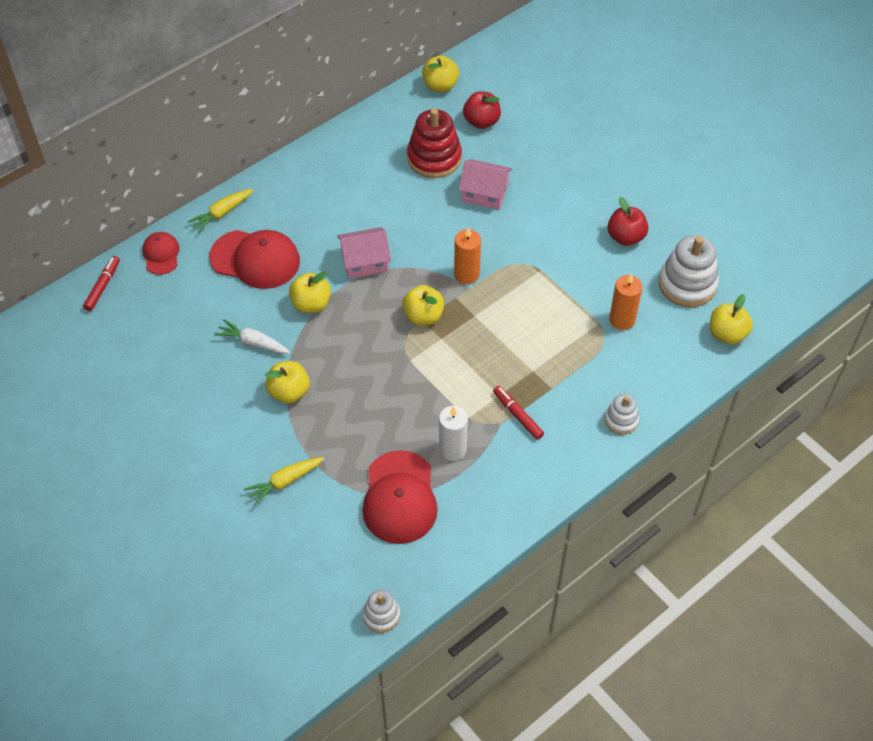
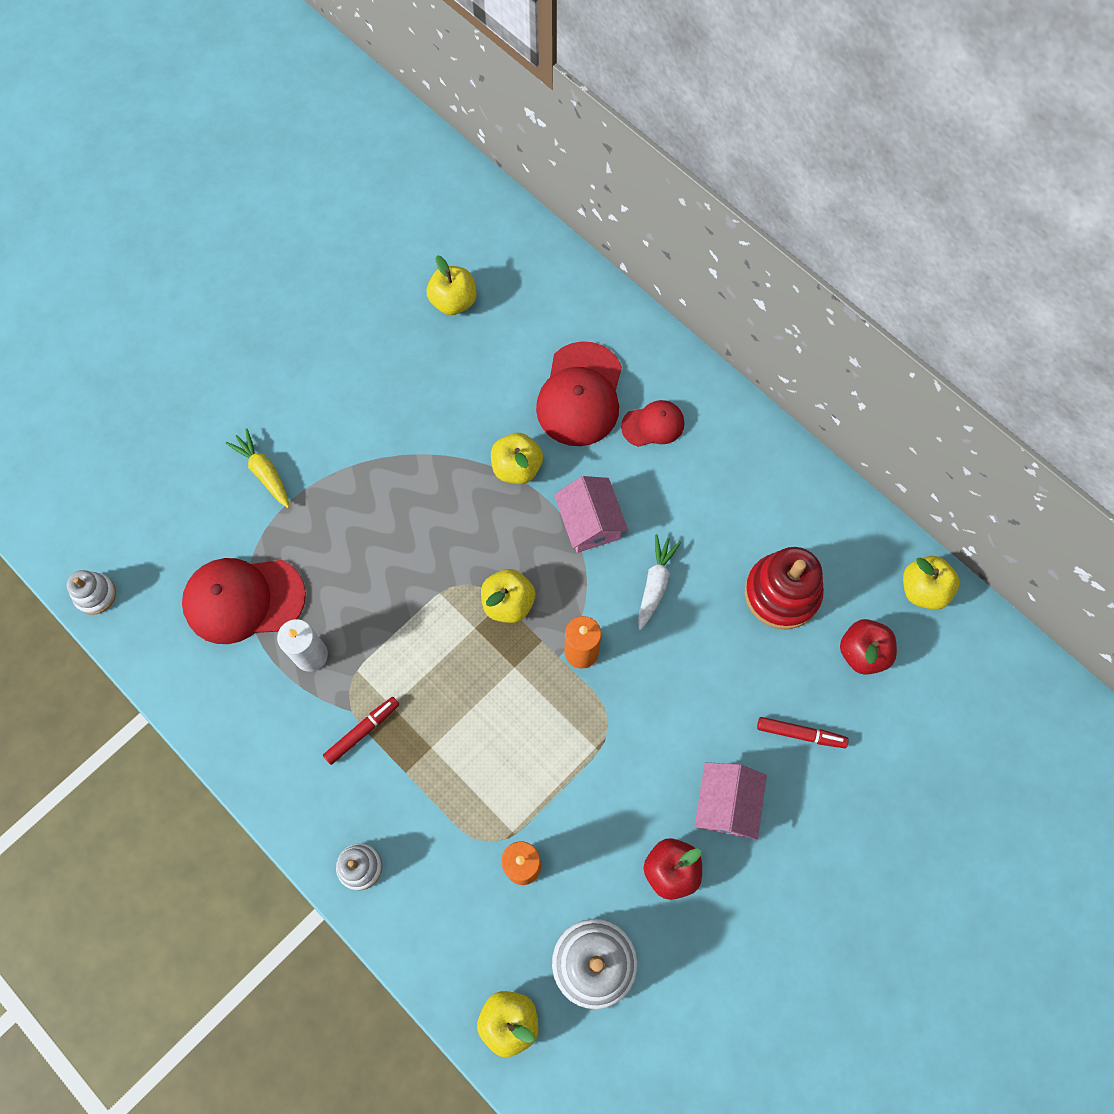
camera: 85 degrees right, 15 degrees up
(102, 286) = (523, 240): red marker -> red marker (800, 734)
(161, 254) = (577, 291): red cap -> red cap (653, 425)
(222, 213) = (649, 346): yellow carrot -> none
(253, 343) = (454, 411): white carrot -> white carrot (655, 584)
(289, 392) = (386, 460): yellow apple -> yellow apple (453, 301)
(485, 193) = (727, 666): pink house -> pink house (726, 804)

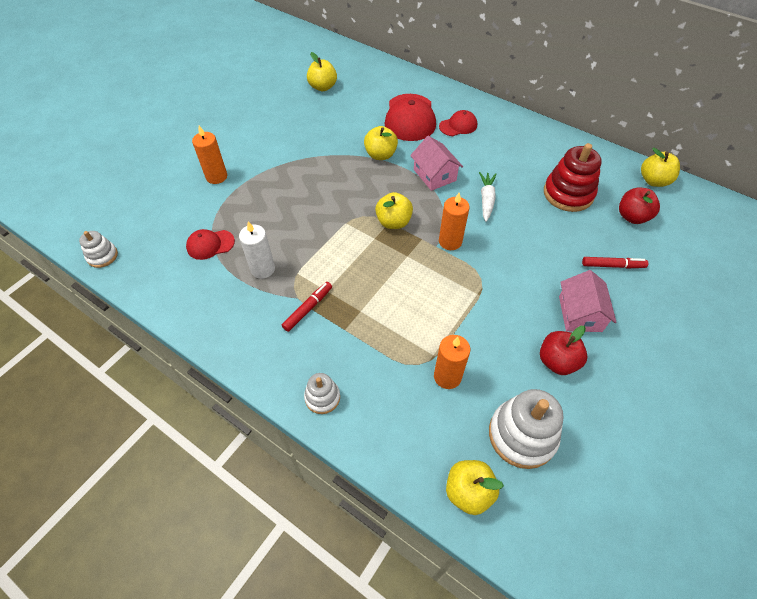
camera: 10 degrees left, 15 degrees down
(243, 599) = (210, 244): red cap -> red cap, size x0.55
(264, 472) = (216, 177): yellow carrot -> orange candle

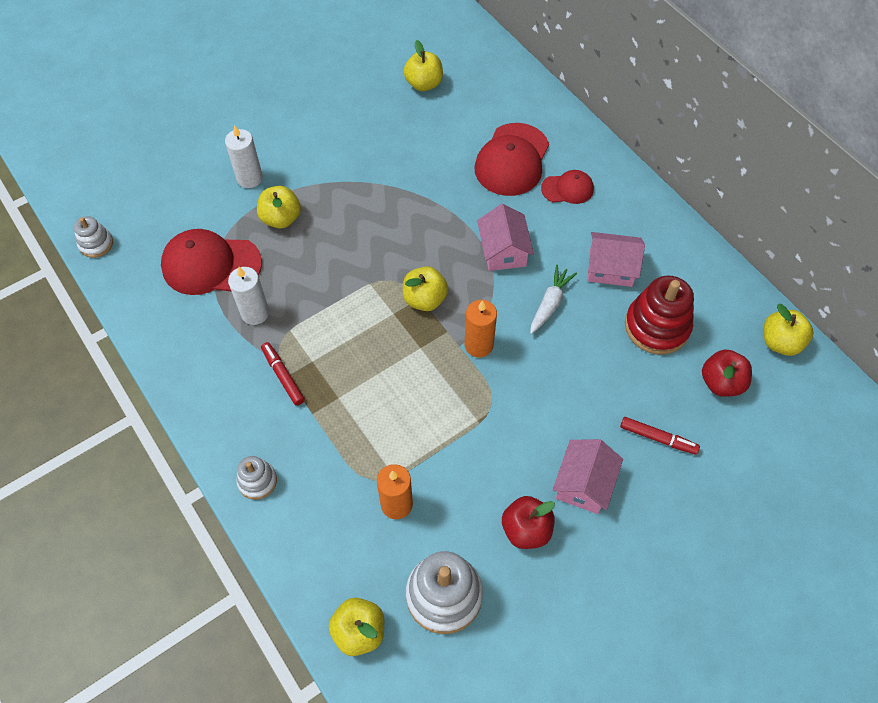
camera: 20 degrees right, 5 degrees up
(210, 244) = (211, 265): red cap -> red cap, size x1.80
(216, 177) = (249, 178): orange candle -> white candle
(307, 309) = (283, 376): red marker -> red marker turned 90 degrees counterclockwise
(380, 155) = (451, 203): yellow apple -> yellow apple (281, 218)
(515, 166) = (610, 268): none -> pink house

